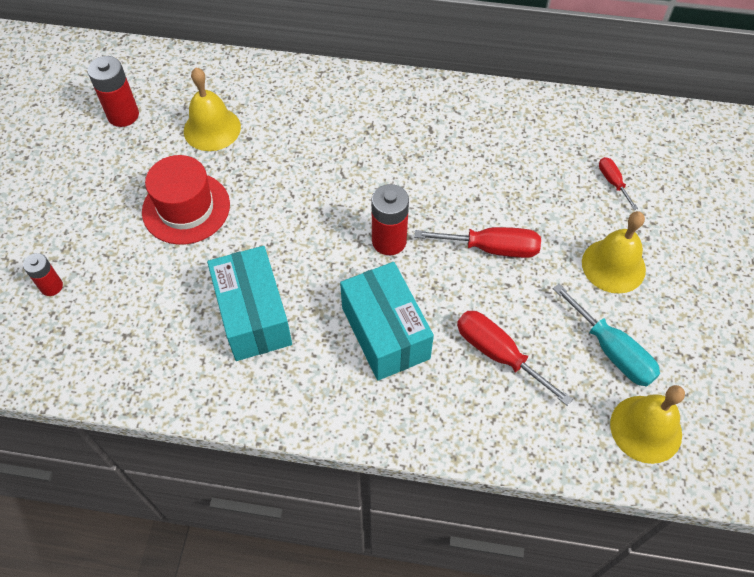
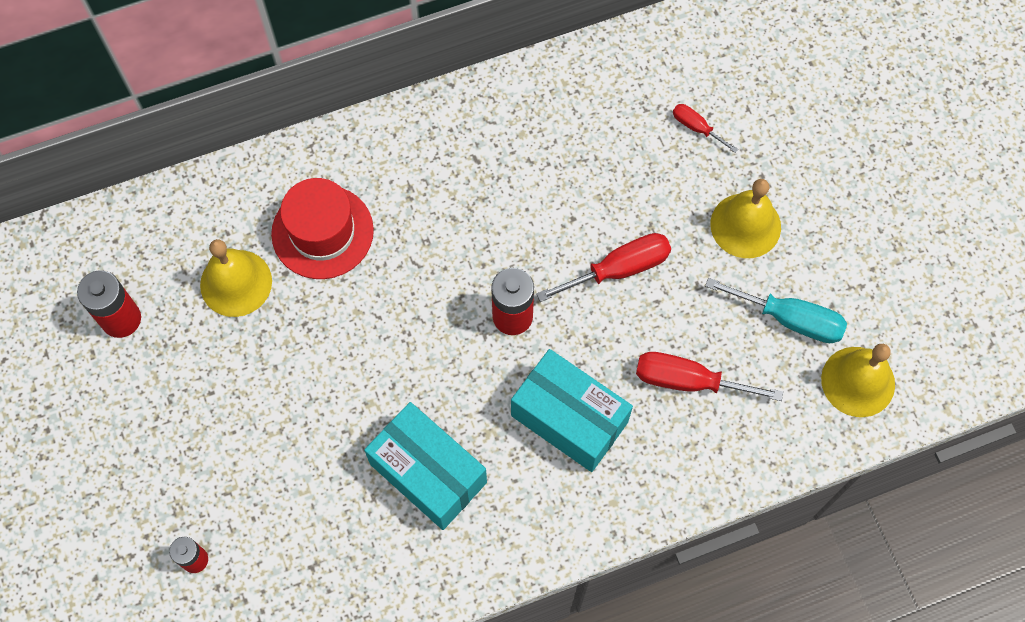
camera: 30 degrees left, 10 degrees up
(186, 208) = (275, 393): red hat -> red hat (322, 232)

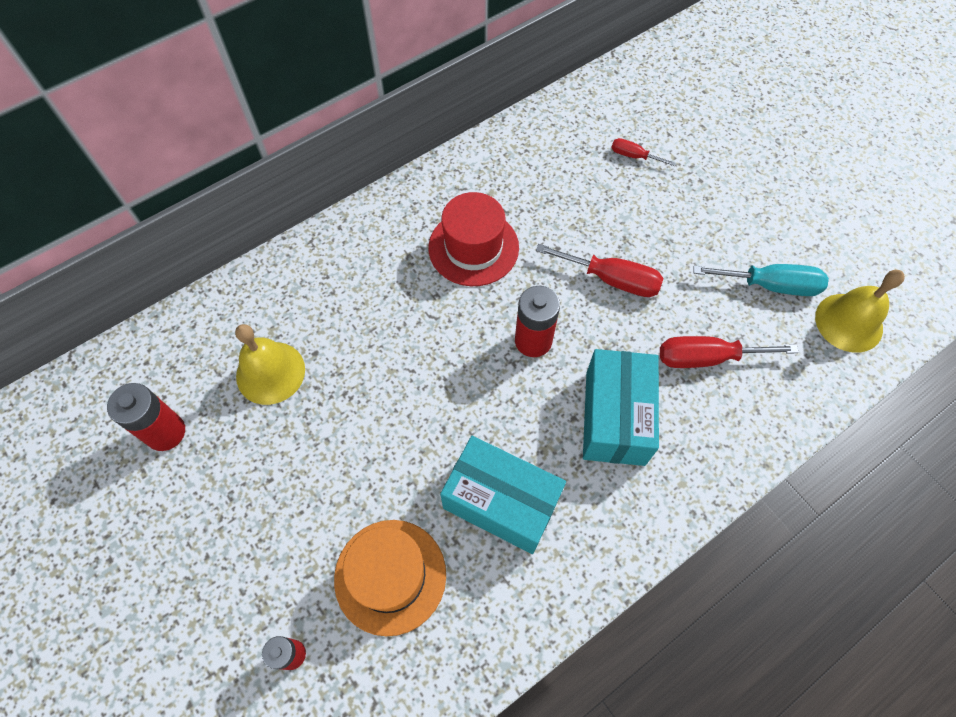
camera: 15 degrees left, 5 degrees down
(302, 514) = (390, 576): none -> orange hat
(322, 232) = (340, 309): red hat -> red hat (473, 247)
(569, 419) = (614, 417): turquoise box -> turquoise box turned 75 degrees clockwise
(619, 269) = (611, 279): red screwdriver -> red screwdriver turned 60 degrees clockwise
(745, 225) = (703, 220): yellow bell -> none

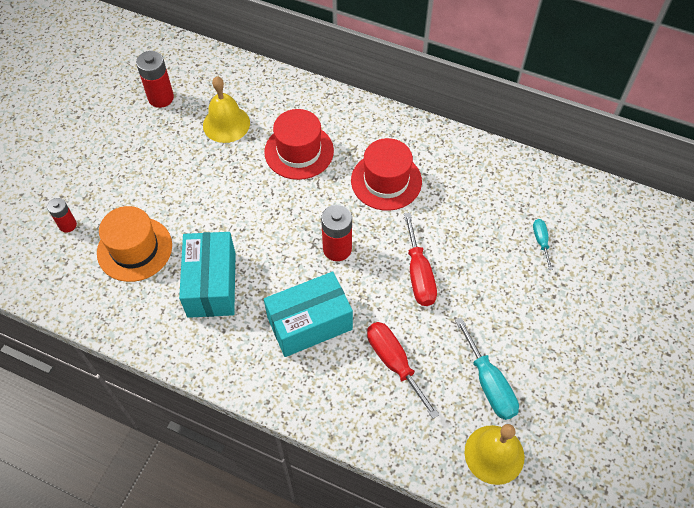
camera: 60 degrees right, 5 degrees down
(371, 313) = (299, 151): none -> red hat
(633, 156) = (541, 241): red screwdriver -> turquoise screwdriver

